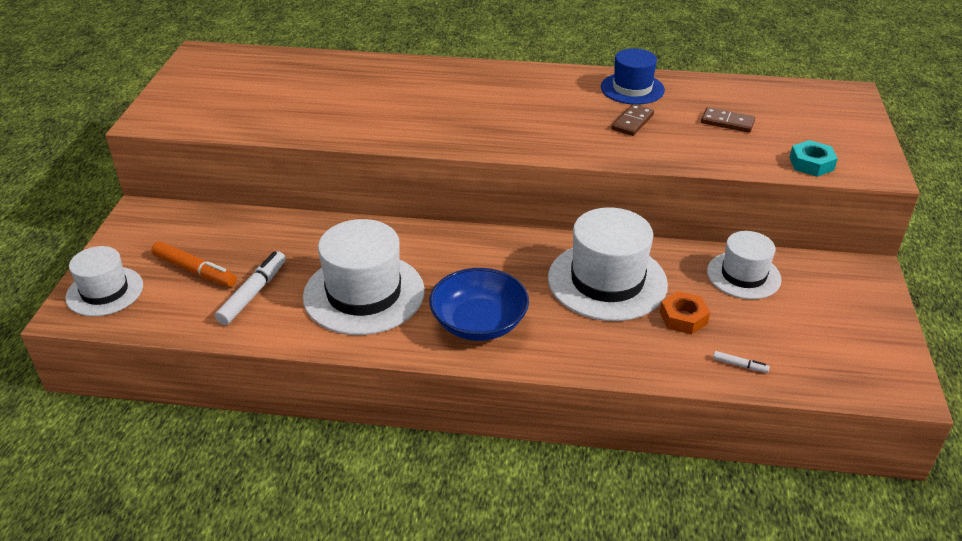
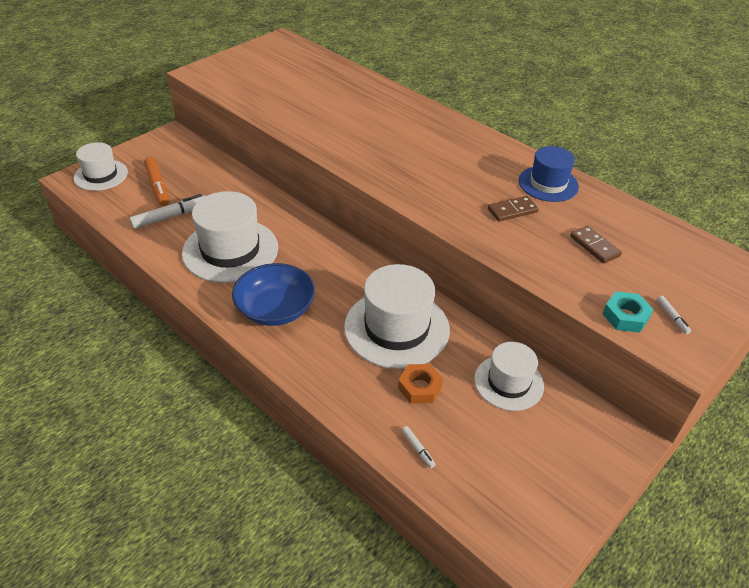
camera: 35 degrees right, 5 degrees up
(840, 149) = (672, 317): none -> white marker

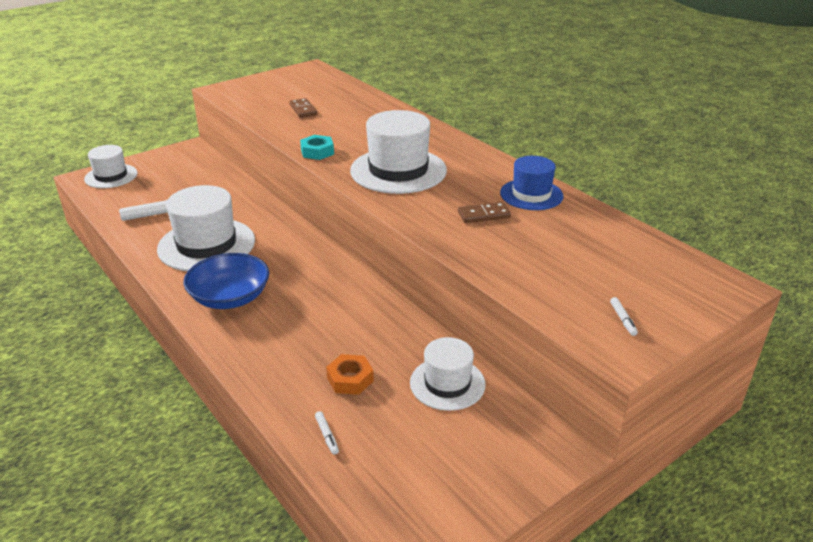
camera: 10 degrees right, 10 degrees down
(157, 186) = (160, 188): orange marker -> none
(396, 328) = (346, 324): white hat -> white hat (398, 170)
(594, 246) = (560, 251): brown domino -> brown domino (303, 110)
(625, 316) = (570, 314): turquoise nut -> turquoise nut (317, 152)

